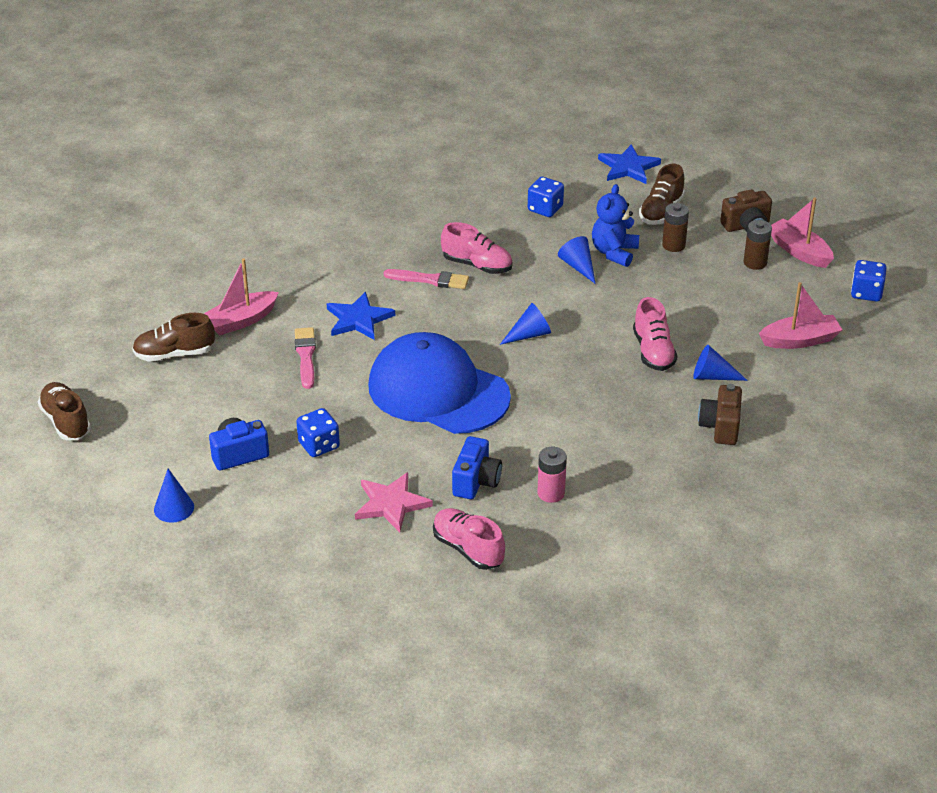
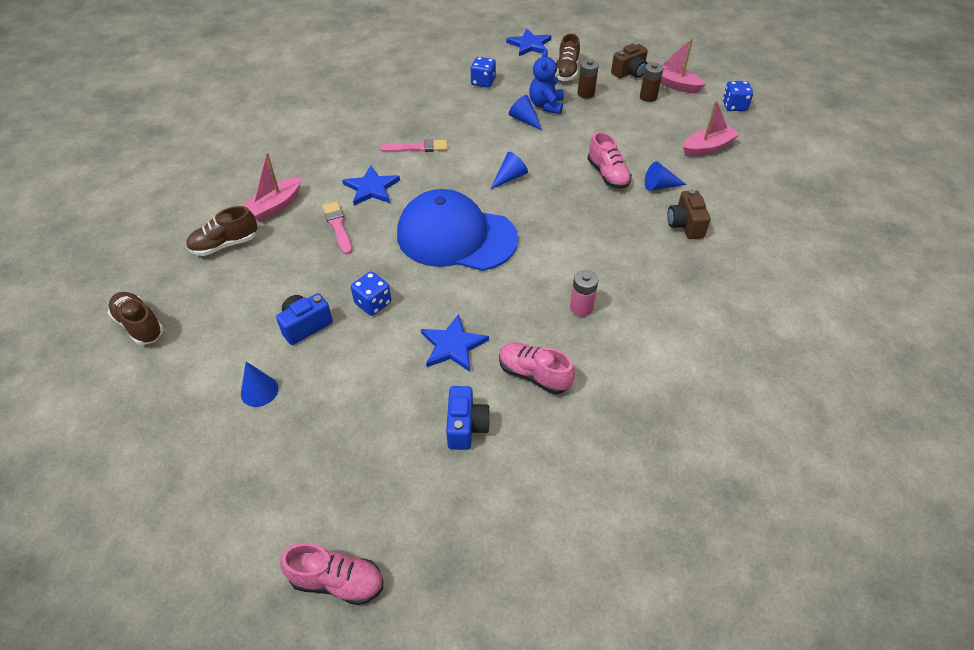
camera: 15 degrees left, 10 degrees up
(391, 504) = (453, 345): pink star -> blue star
(476, 482) = (516, 310): blue camera -> blue camera (466, 427)
(477, 265) = (449, 131): pink shoe -> pink shoe (337, 581)

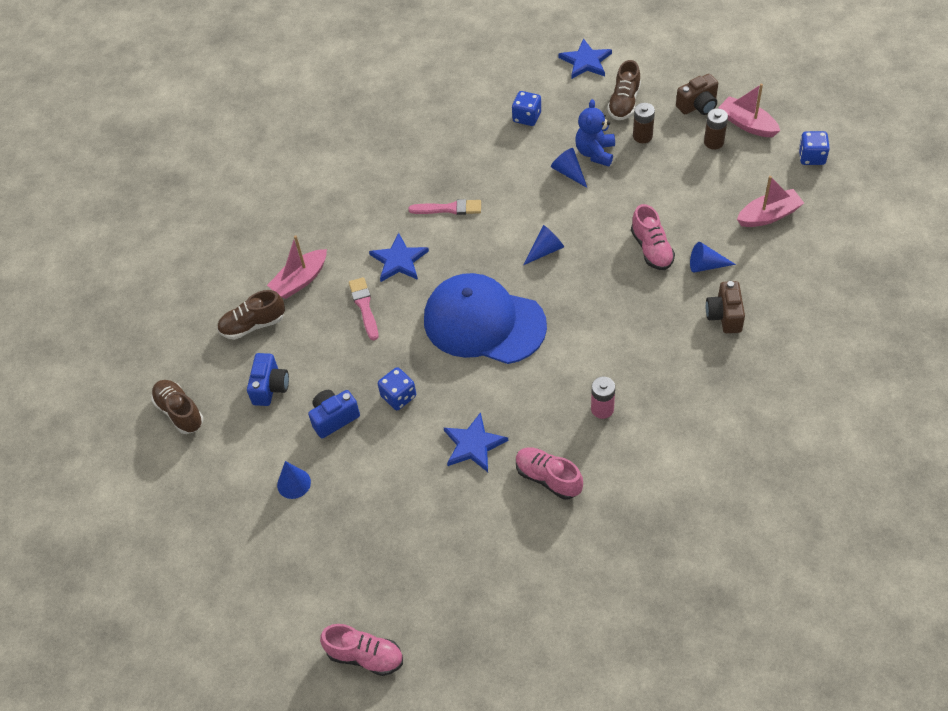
camera: 10 degrees right, 5 degrees up
(466, 427) = (481, 526): blue camera -> blue camera (270, 387)

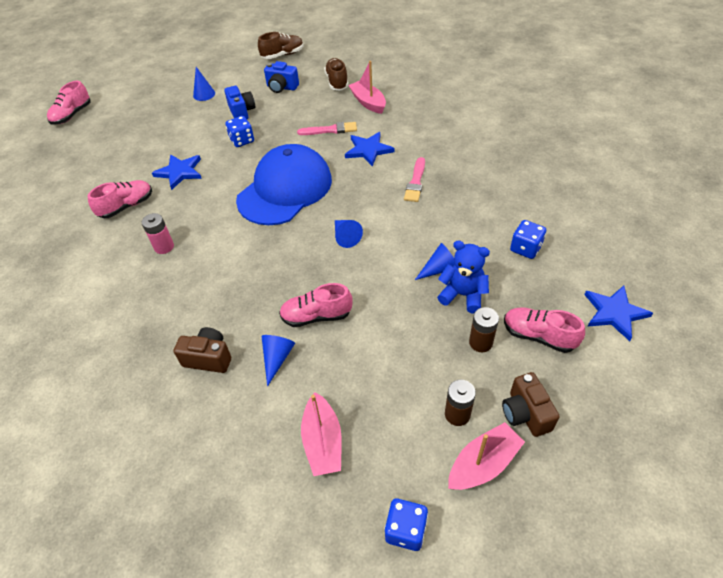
camera: 100 degrees right, 5 degrees down
(624, 103) = (538, 336): brown shoe -> pink shoe

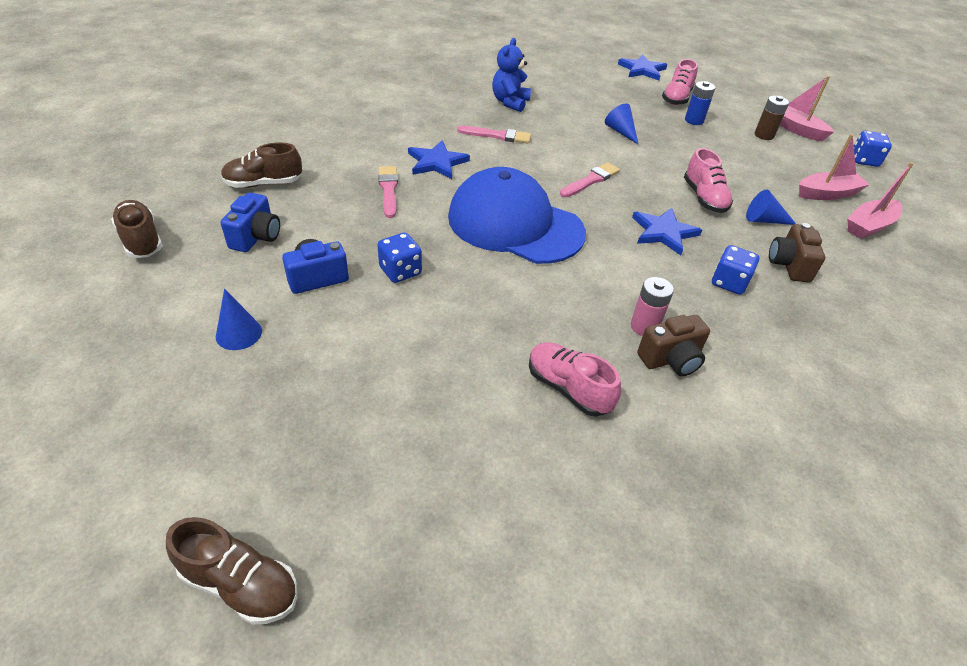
camera: 100 degrees left, 5 degrees down
(72, 115) = (241, 584): pink shoe -> brown shoe
(179, 172) = (478, 334): blue star -> blue star (663, 232)
(345, 237) = (591, 180): blue cone -> pink brush
(368, 102) = (329, 159): pink boat -> pink boat (869, 226)
(463, 295) = (647, 123): blue teddy bear -> blue teddy bear (510, 102)
(480, 342) = (694, 120): brown battery -> blue battery
(525, 248) = (584, 92): blue dice -> blue dice (729, 282)
(525, 413) = (747, 110): brown camera -> brown camera (671, 359)

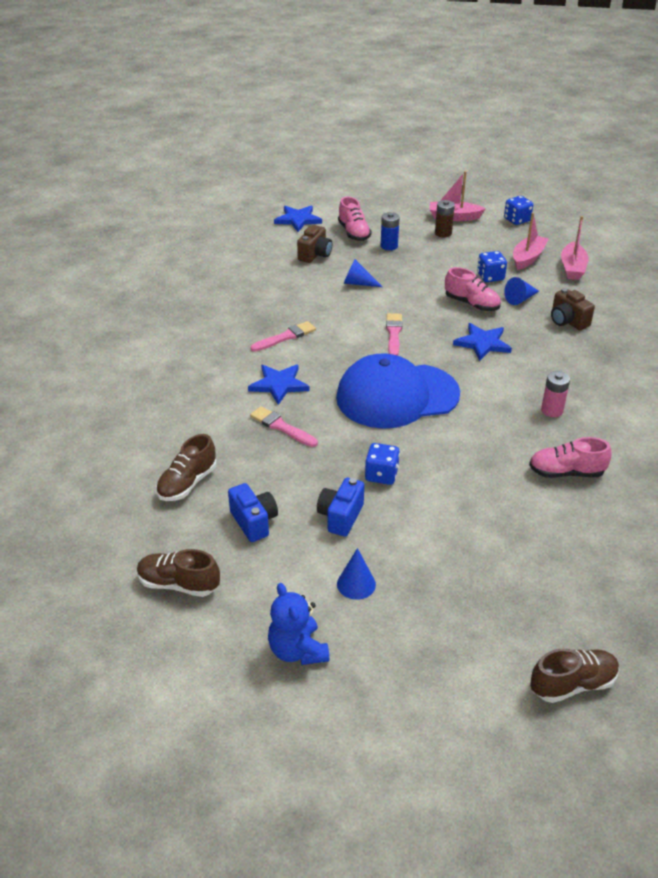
camera: 40 degrees left, 5 degrees down
(510, 102) = (251, 303): blue teddy bear -> blue teddy bear (297, 650)
(671, 359) = (587, 419): brown camera -> brown camera (315, 255)
(729, 282) = (555, 353): blue dice -> blue dice (490, 277)

